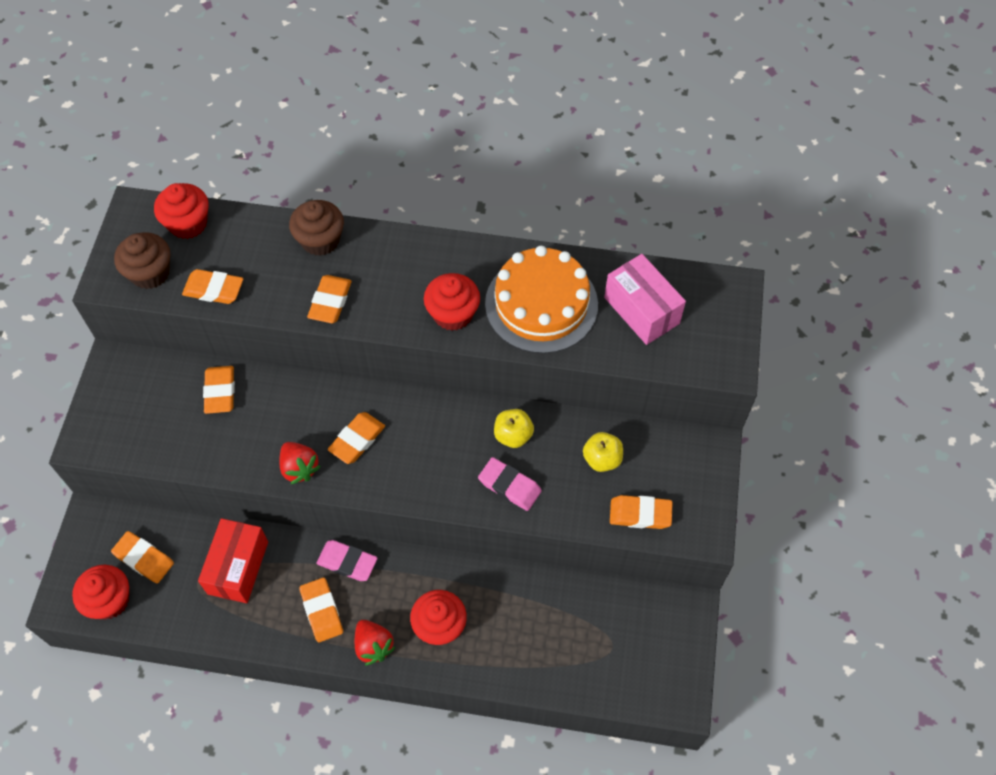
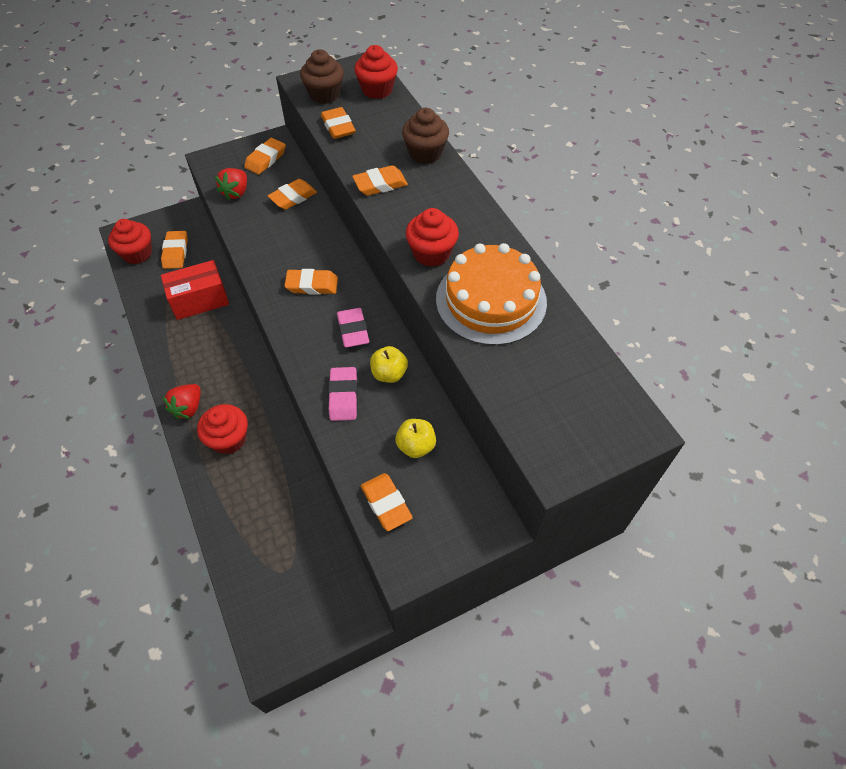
camera: 55 degrees right, 5 degrees down
(299, 468) = (266, 267): red strawberry -> red strawberry (236, 192)
(322, 611) = (196, 363): orange eraser -> orange eraser (265, 159)
(347, 562) = (242, 355): pink eraser -> pink eraser (353, 330)
(641, 310) = (549, 370): pink box -> none

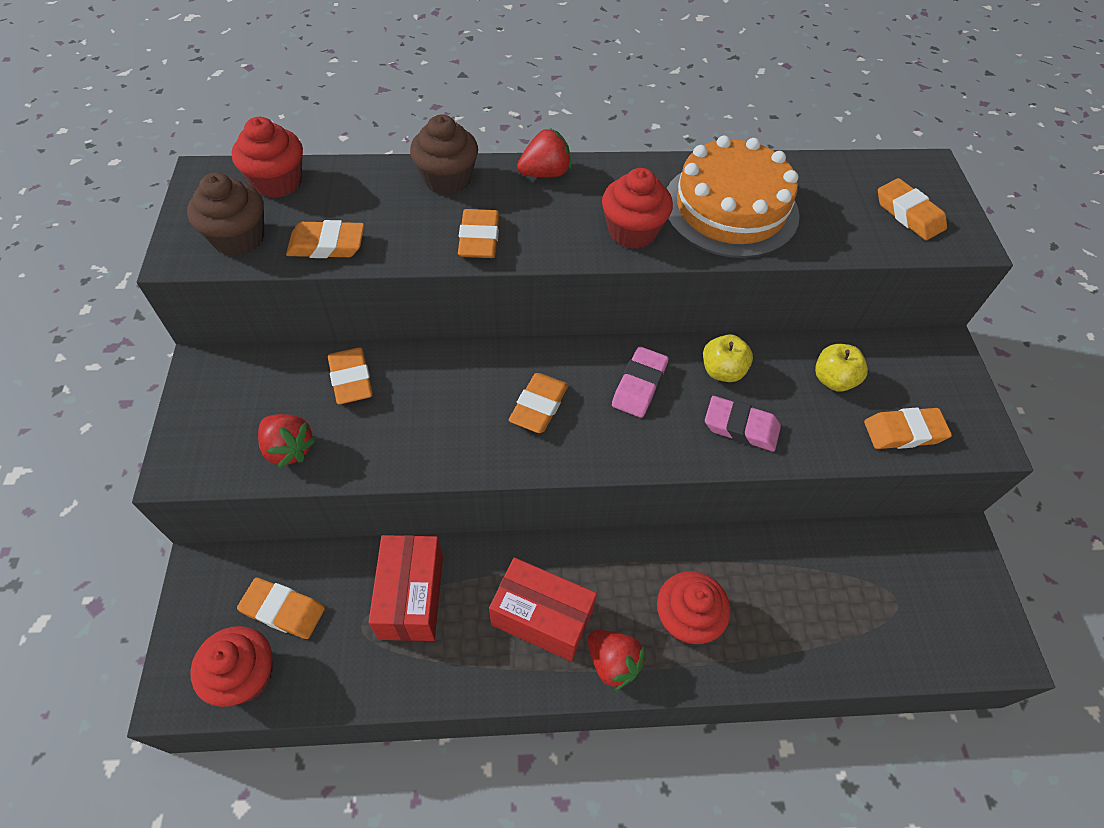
camera: 70 degrees left, 0 degrees up
(206, 364) = (542, 618): none -> red box
(265, 159) = (240, 390): orange eraser -> orange eraser (908, 214)
(353, 330) = (639, 385): pink eraser -> pink eraser turned 75 degrees counterclockwise
(462, 194) = (545, 173): none -> red strawberry

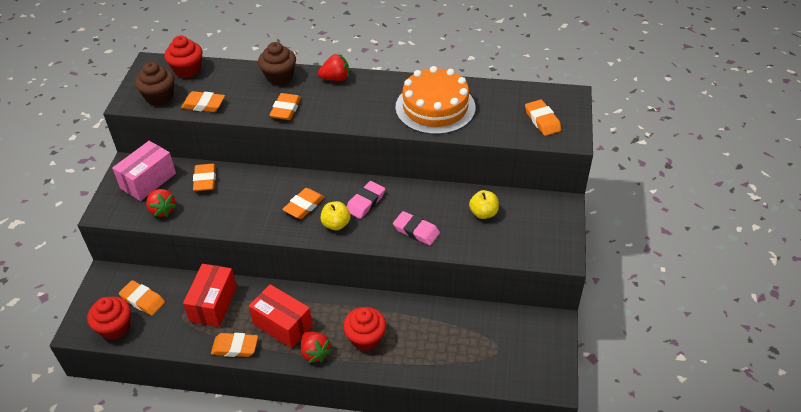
camera: 15 degrees right, 10 degrees down
(248, 394) = (148, 181): none -> pink box
(632, 231) = (372, 114): red cupcake -> none
(722, 371) = (418, 200): yellow apple -> yellow apple (336, 224)
(903, 432) = (513, 245): orange eraser -> orange eraser (235, 347)

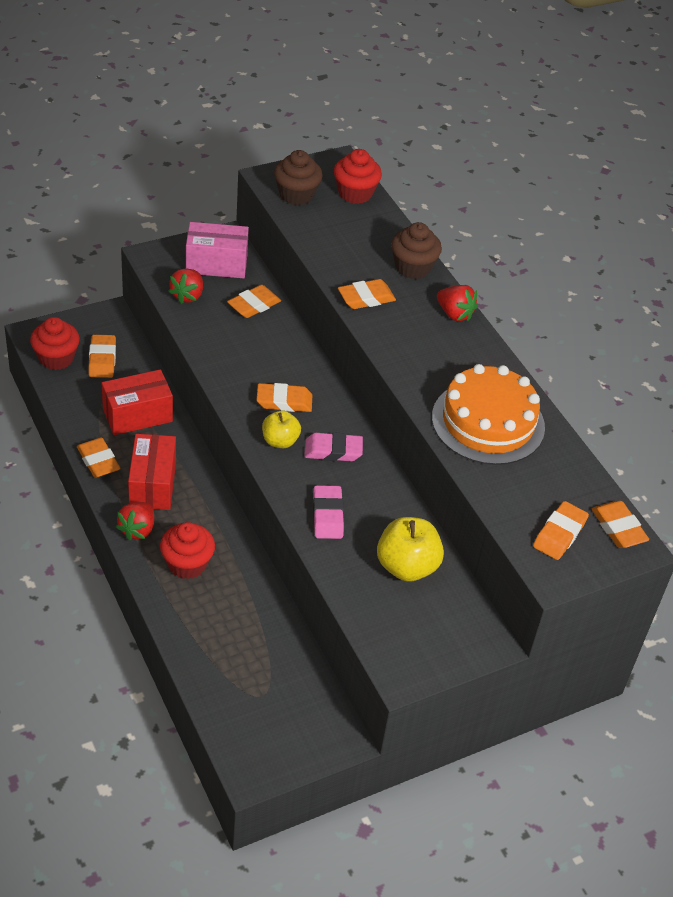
camera: 50 degrees right, 0 degrees up
(203, 104) = (315, 232): orange eraser -> orange eraser (618, 528)
(483, 213) = (407, 566): yellow apple -> yellow apple, size x1.58

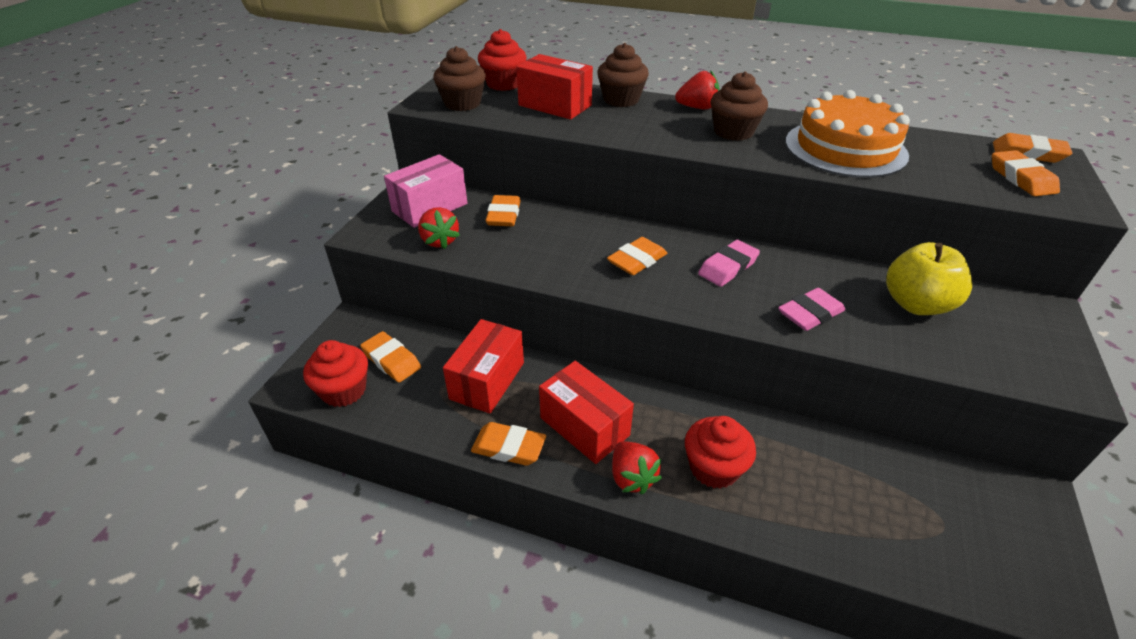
camera: 40 degrees left, 5 degrees down
(280, 441) = (684, 289): yellow apple -> none
(327, 515) = (810, 314): pink eraser -> pink eraser turned 75 degrees counterclockwise
(356, 240) = (555, 105): none -> red box
(366, 298) = (628, 130): orange eraser -> none
(437, 352) = (733, 132): none -> brown cupcake

